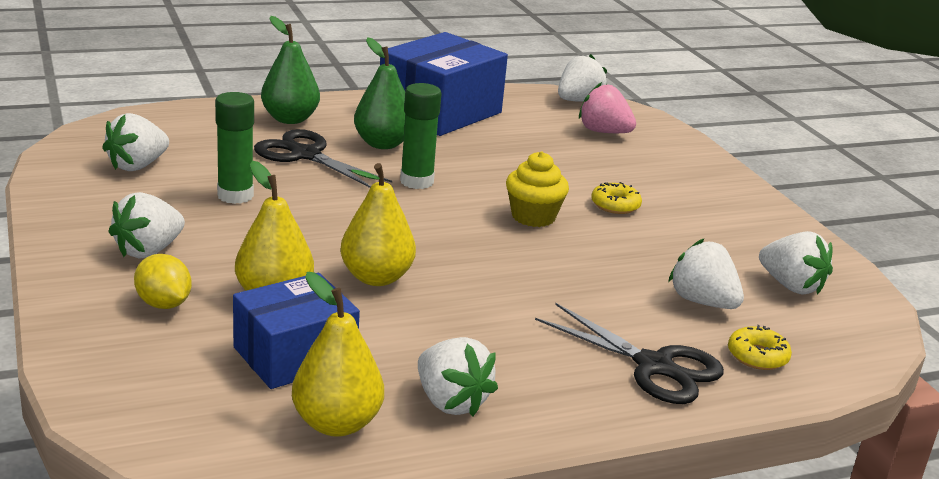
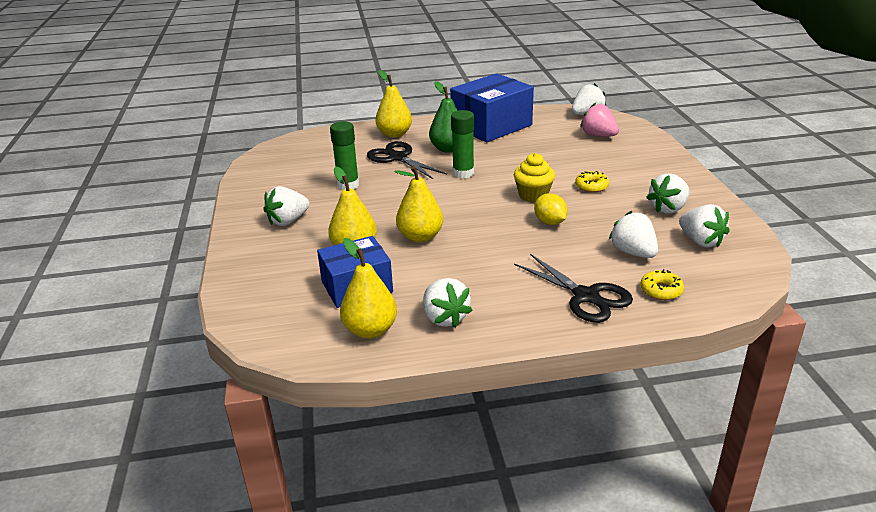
camera: 15 degrees right, 5 degrees up
(137, 166) = (295, 167): white strawberry -> white strawberry (668, 209)
(163, 304) = (288, 254): yellow lemon -> yellow lemon (550, 222)
(290, 119) = (394, 134): green pear -> yellow pear

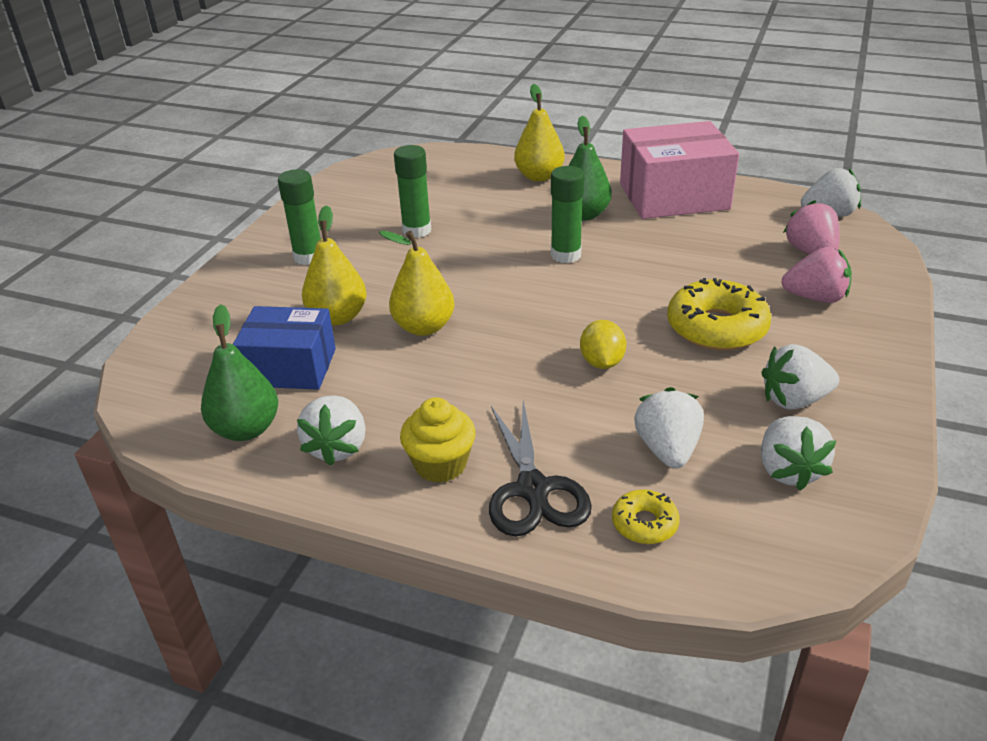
camera: 30 degrees right, 5 degrees up
(288, 221) = (308, 257): white strawberry -> green glue stick
(370, 330) = (246, 429): yellow pear -> green pear
(398, 158) = (510, 210): black scissors -> none
(491, 126) = (673, 196): blue box -> pink box
(533, 195) = (622, 315): yellow cupcake -> yellow cupcake (440, 464)
(591, 186) = (716, 327): yellow donut -> yellow donut, size x1.95
(625, 157) = (815, 297): none -> pink strawberry

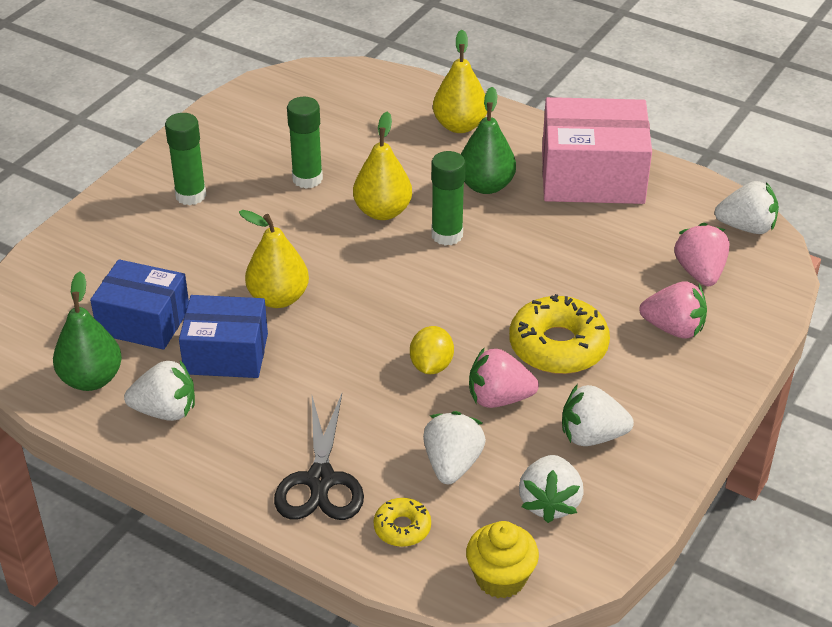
camera: 10 degrees right, 5 degrees up
(337, 447) = (165, 411): white strawberry -> white strawberry turned 105 degrees counterclockwise
(338, 317) = (201, 273): yellow pear -> yellow pear (382, 211)
(386, 383) = (226, 353): none -> blue box
(440, 464) = (249, 443): yellow cupcake -> yellow cupcake (500, 578)
(683, 381) = (499, 398): none -> pink strawberry

